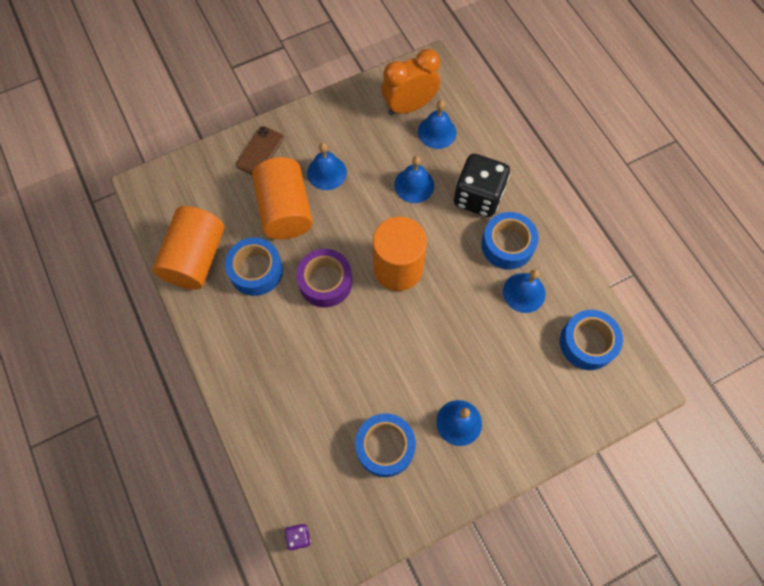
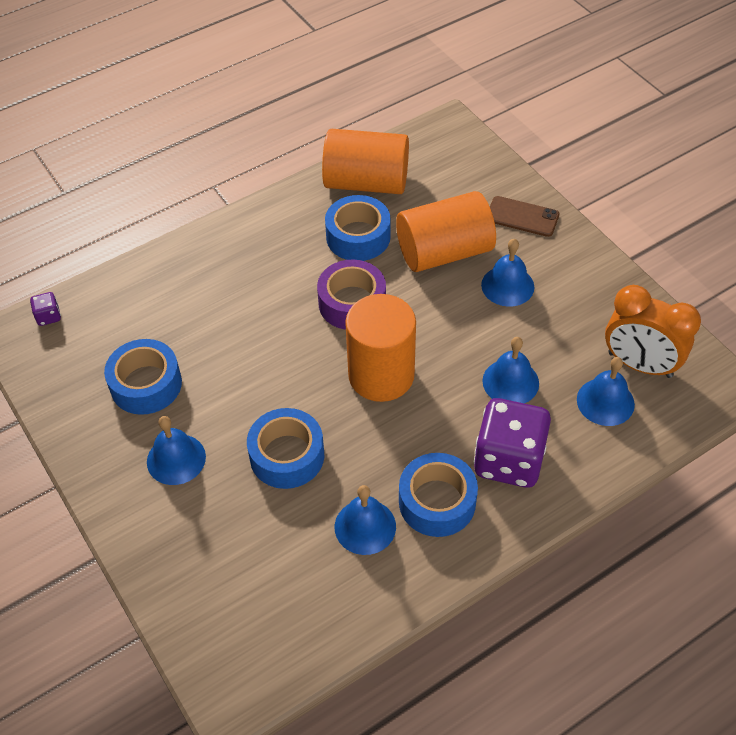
camera: 85 degrees right, 15 degrees down
(409, 106) = (640, 365): orange clock -> orange clock turned 150 degrees clockwise
(478, 197) = (508, 460): black dice -> purple dice
(587, 343) = (295, 613): blue tape -> blue tape (287, 456)

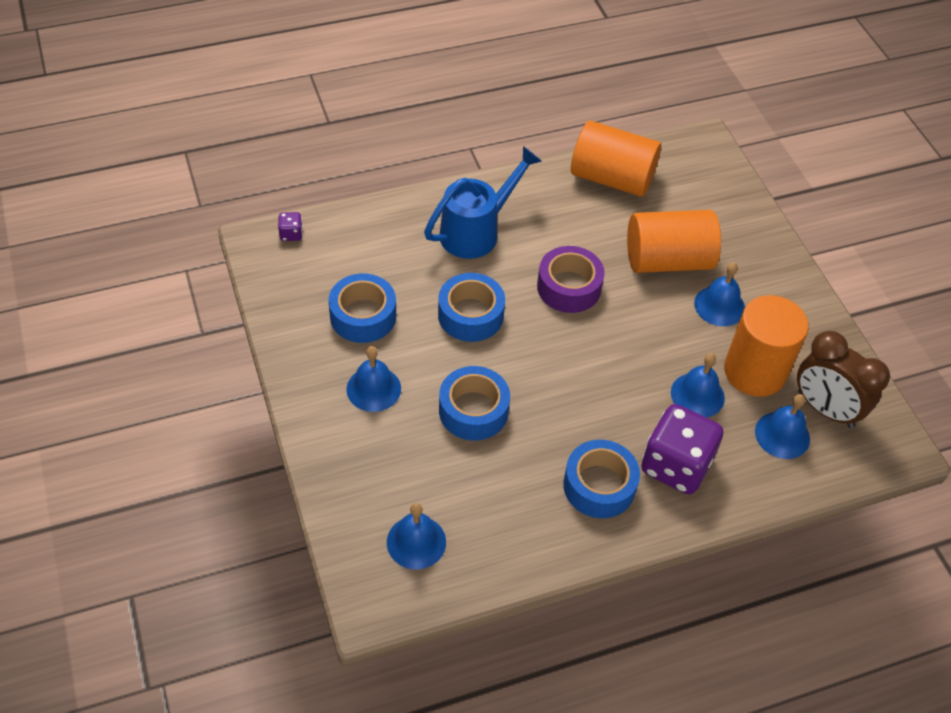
camera: 10 degrees right, 0 degrees up
(242, 268) = (476, 231): none -> blue watering can
(358, 237) = (590, 227): blue tape -> blue tape (470, 315)
(365, 526) = (527, 491): blue bell -> blue bell (416, 542)
(381, 375) = (578, 359): orange cylinder -> orange cylinder (754, 371)
(522, 217) = (751, 244): brown phone -> none
(640, 365) = (825, 409): orange clock -> brown clock

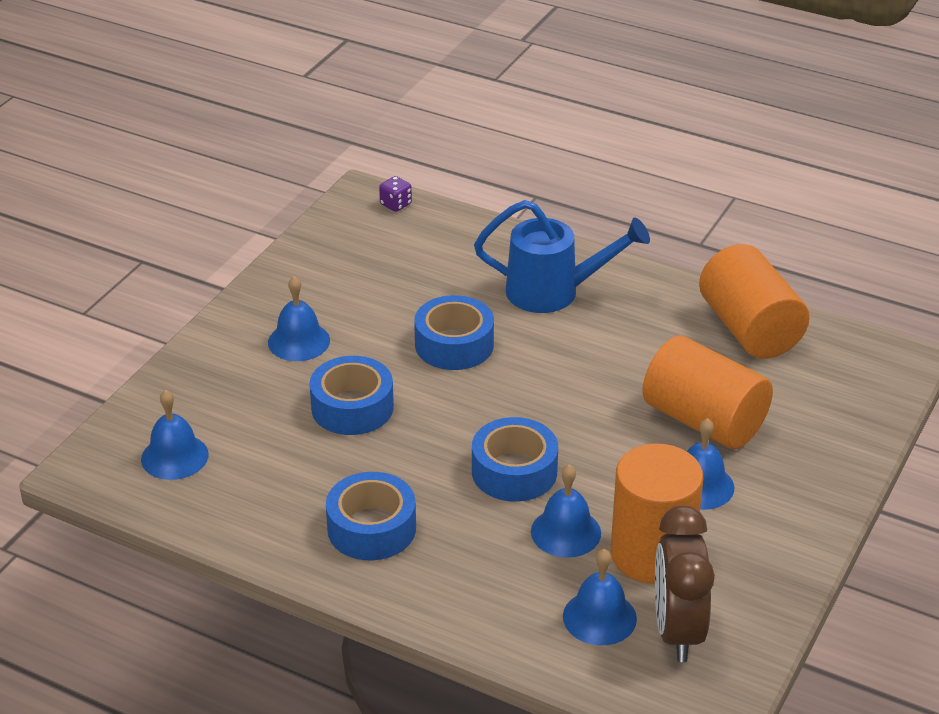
camera: 50 degrees right, 15 degrees down
(363, 316) = (366, 290): blue tape -> blue tape (514, 471)
(569, 287) = (573, 380): purple tape -> none
(676, 465) = (461, 564): purple dice -> none

